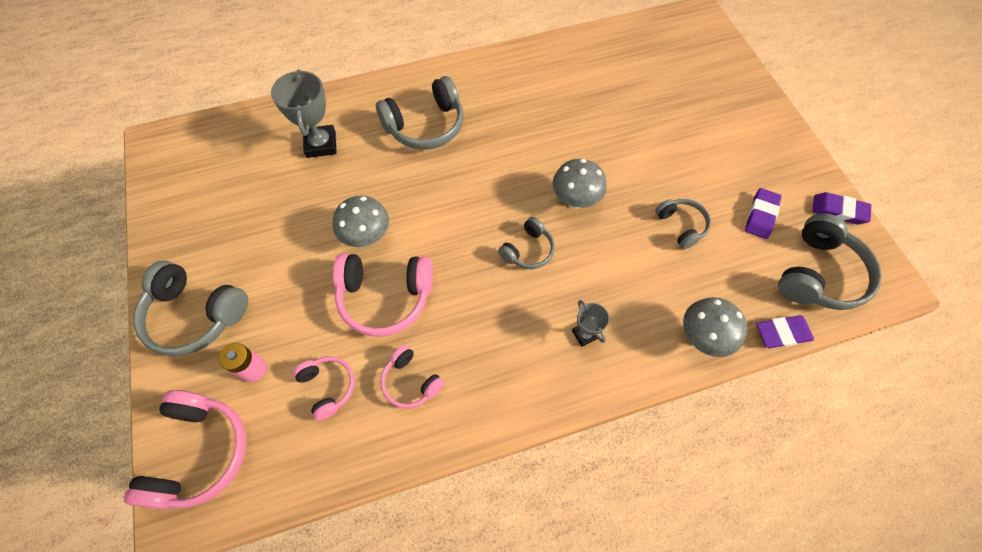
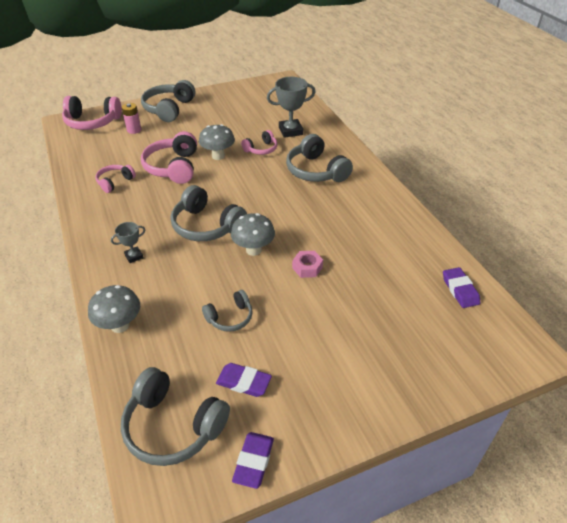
camera: 85 degrees right, 20 degrees down
(328, 387) = (118, 154): pink headphones -> pink headphones (261, 149)
(528, 250) = (206, 226): grey headphones -> grey headphones, size x1.75
(604, 152) = (307, 267): none -> pink nut
(782, 333) = (114, 384): purple eraser -> purple eraser (460, 290)

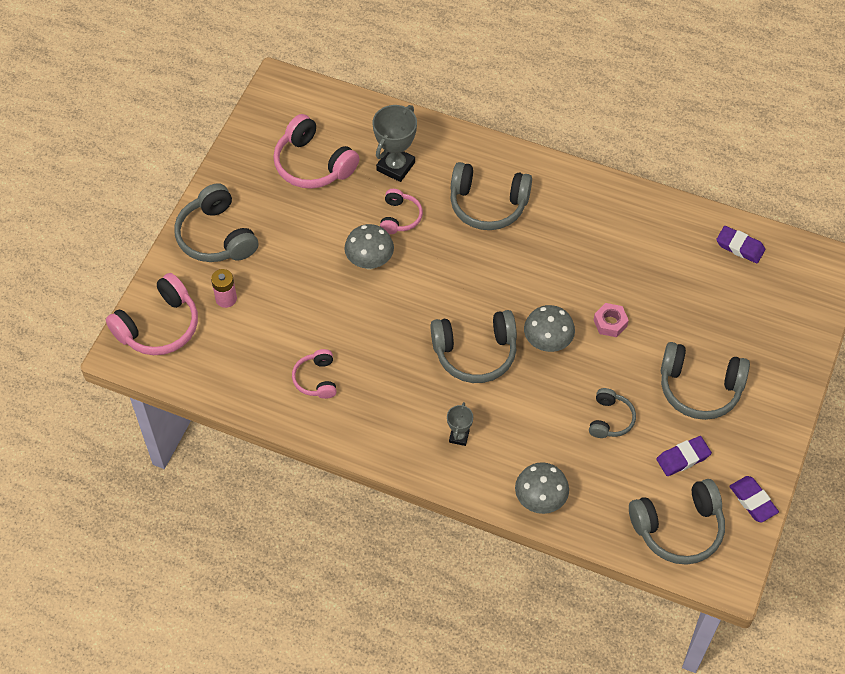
camera: 45 degrees left, 15 degrees up
(173, 167) = (346, 313): pink headphones -> pink headphones (313, 164)
(317, 349) = (699, 388): none -> grey headphones

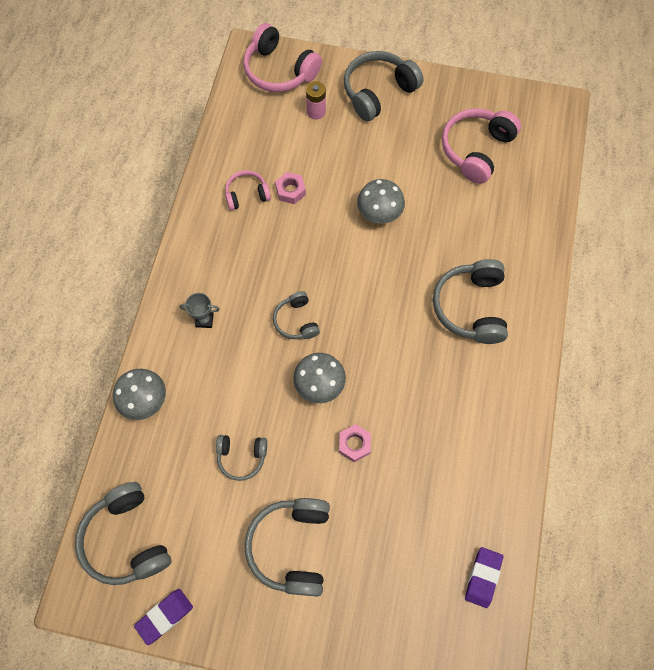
camera: 80 degrees right, 10 degrees up
(322, 337) = (290, 191): none -> pink nut
(395, 166) = (493, 218): grey trophy -> none
(400, 217) = (435, 231): pink headphones -> none
(475, 353) = (296, 321): grey headphones -> grey headphones, size x0.57
(683, 458) = (206, 536): purple eraser -> none

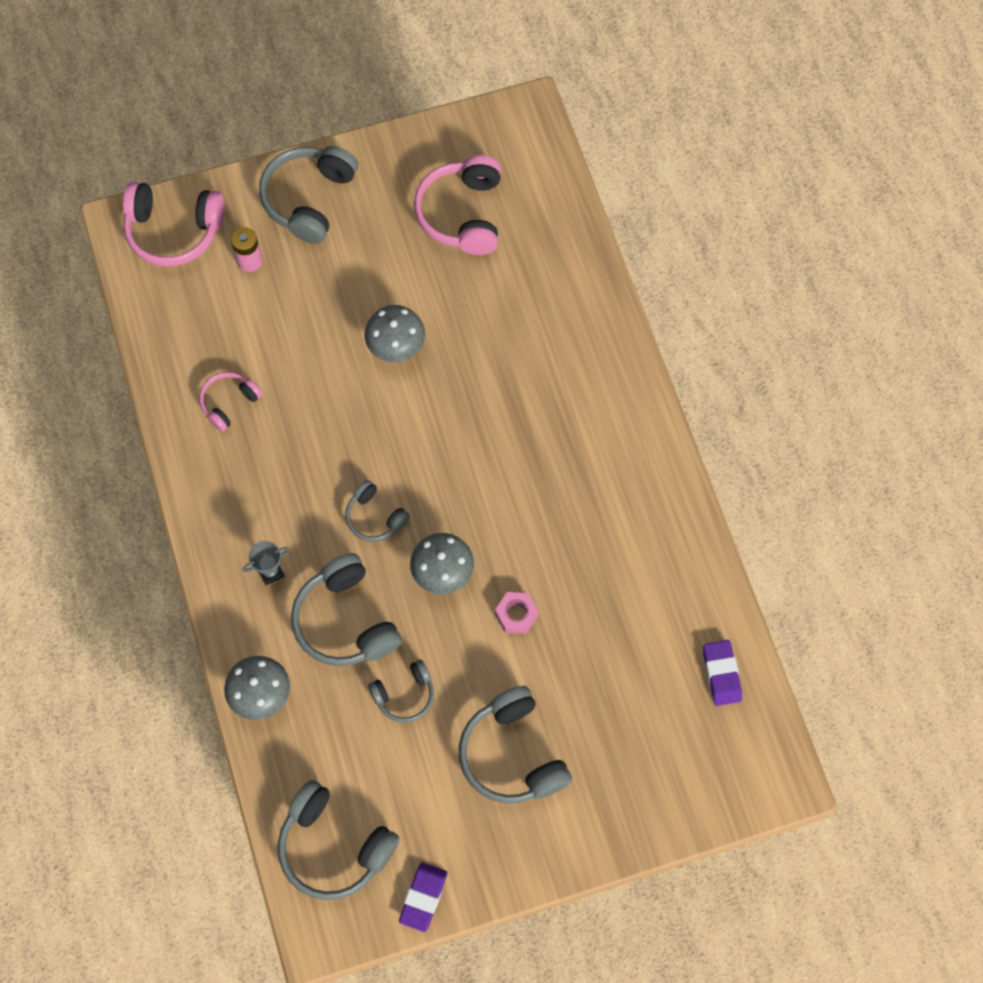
camera: 30 degrees left, 0 degrees up
(290, 191) = (278, 372): pink nut -> none
(470, 307) = (556, 400): grey headphones -> grey headphones (345, 621)

